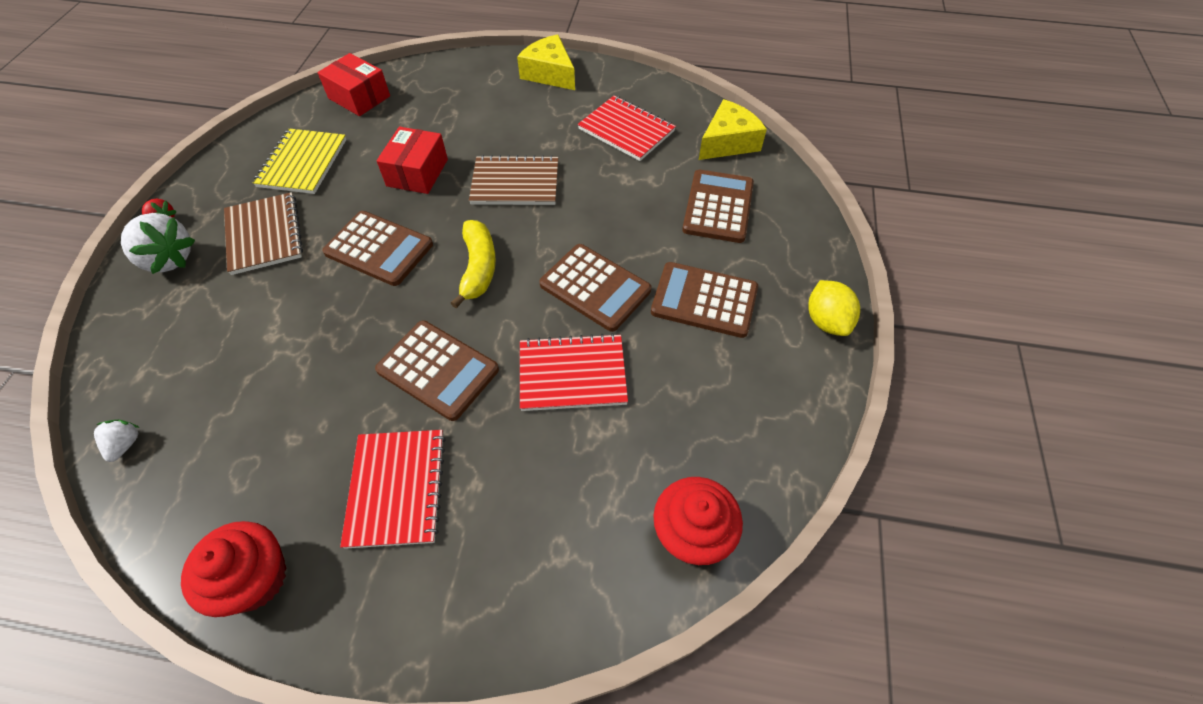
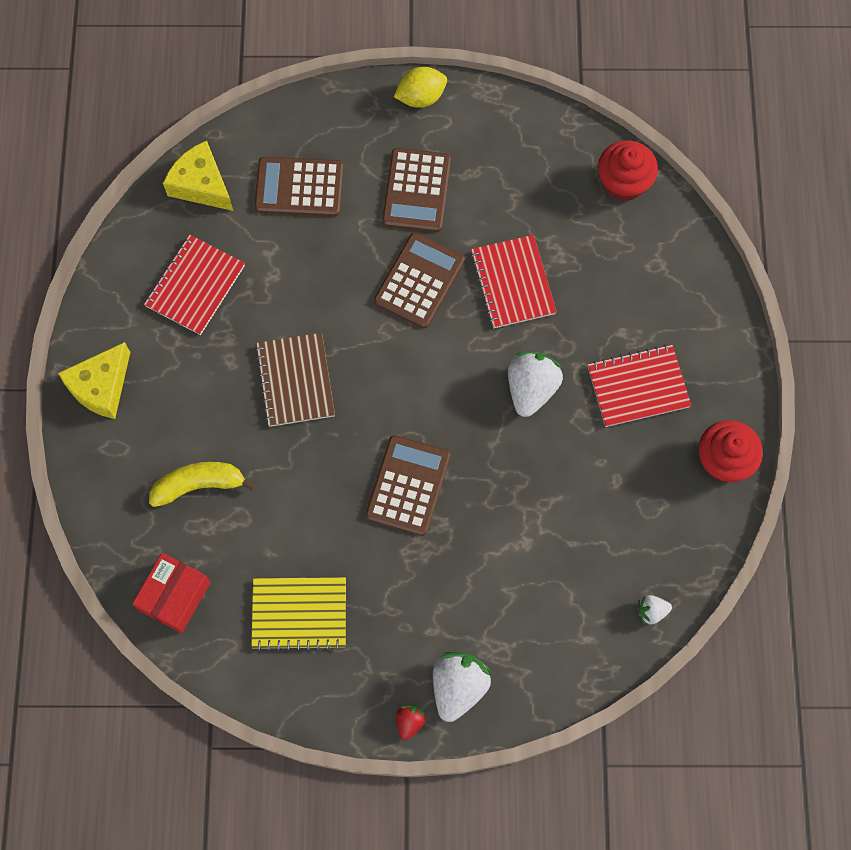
camera: 100 degrees left, 15 degrees up
(264, 235) = (410, 606): brown notebook -> none
(417, 173) = (295, 484): red box -> none
(438, 370) = (531, 389): brown calculator -> white strawberry
(478, 268) = (415, 386): yellow banana -> yellow banana (199, 485)

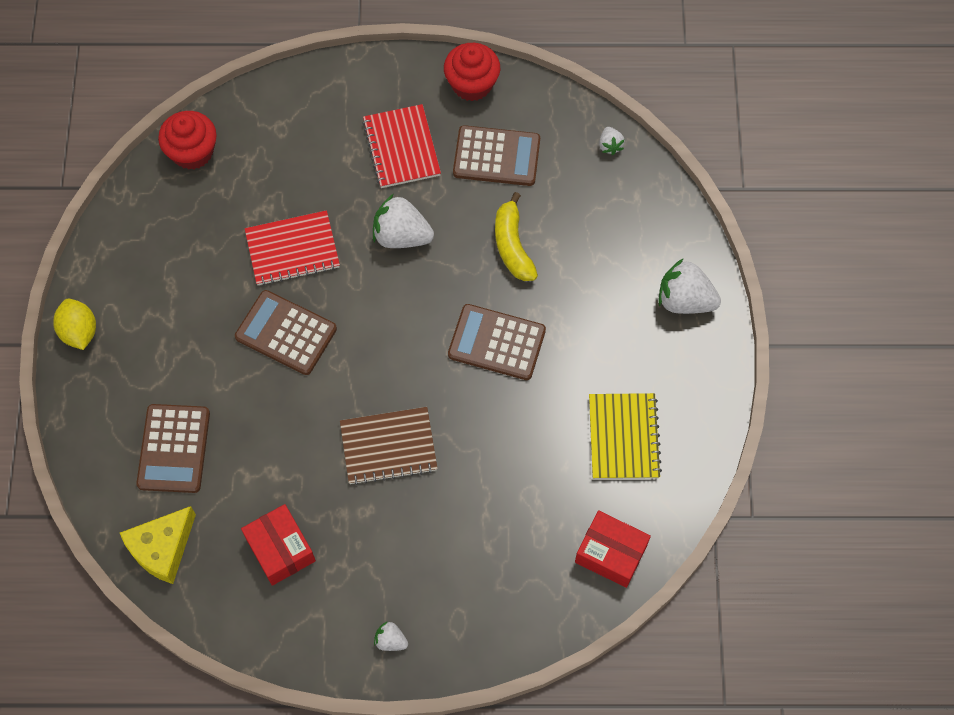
camera: 90 degrees left, 5 degrees down
(101, 387) = (390, 640): yellow cheese -> white strawberry
(195, 286) = (280, 549): red notebook -> red box
(199, 485) = (497, 535): yellow banana -> yellow banana (512, 245)
(409, 721) = (718, 340): red strawberry -> none
(416, 191) = (186, 336): brown calculator -> brown calculator (496, 157)

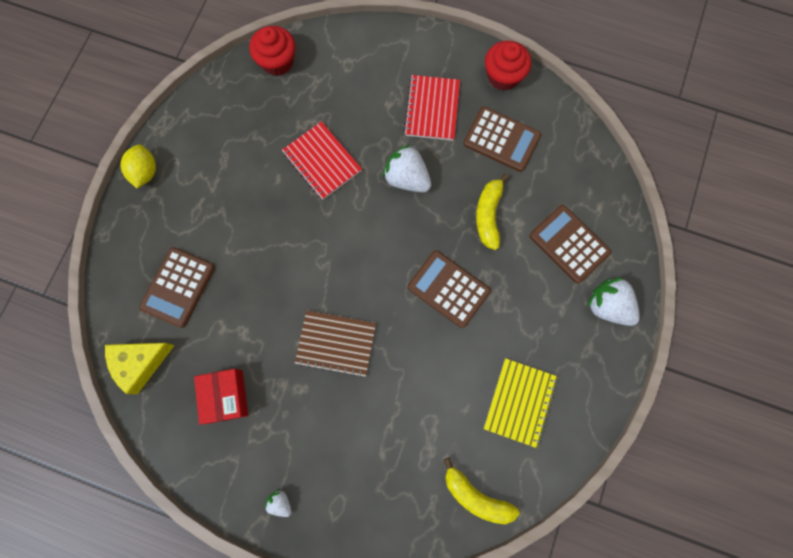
camera: 20 degrees right, 10 degrees up
(286, 333) = (293, 225): brown calculator -> brown calculator (569, 244)
(292, 250) = (322, 161): red notebook -> red notebook turned 45 degrees clockwise
(610, 145) = (592, 160): white strawberry -> none
(611, 553) = (475, 495): red box -> yellow banana

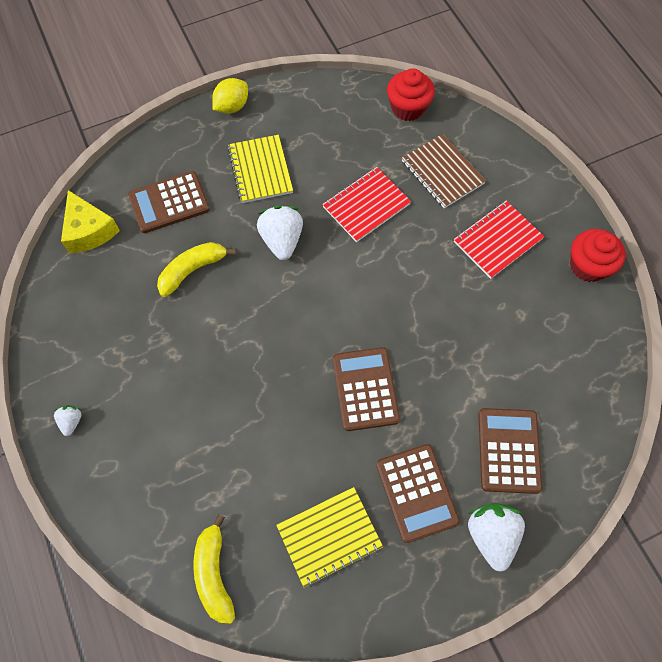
camera: 45 degrees right, 10 degrees down
(140, 363) = (89, 230): yellow cheese -> yellow cheese turned 135 degrees counterclockwise
(220, 202) = (260, 170): none -> yellow notebook
(226, 396) = (118, 308): red box -> none
(322, 161) = (366, 205): red notebook -> red notebook turned 45 degrees clockwise
(336, 344) = (234, 346): brown notebook -> brown notebook (442, 172)
(407, 178) = (420, 275): white strawberry -> white strawberry (282, 240)
(488, 215) = (460, 362): yellow banana -> yellow banana (193, 270)
(501, 140) = (534, 314): brown calculator -> brown calculator (416, 492)

